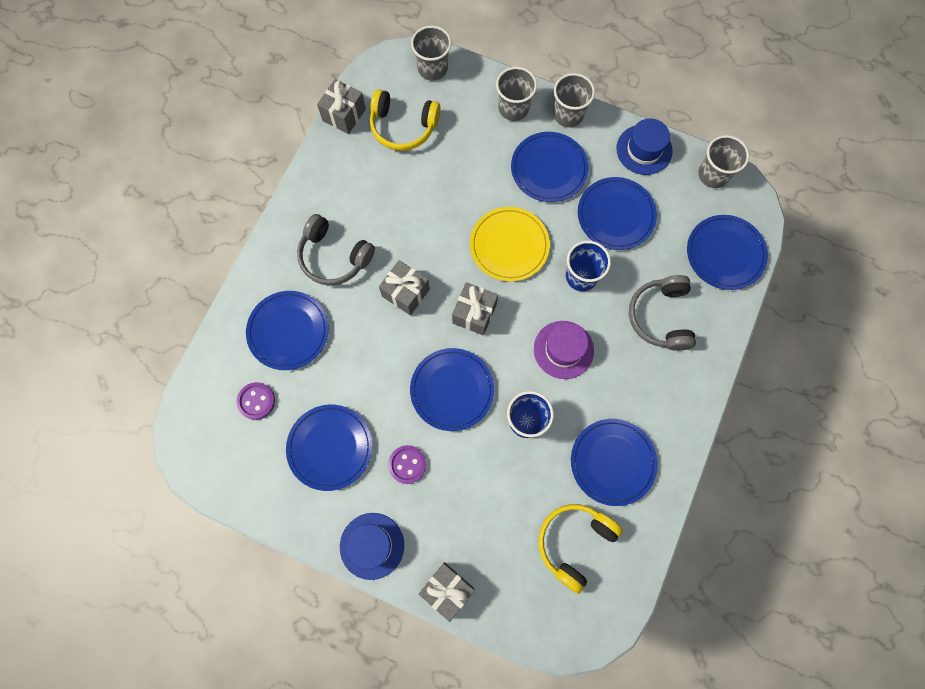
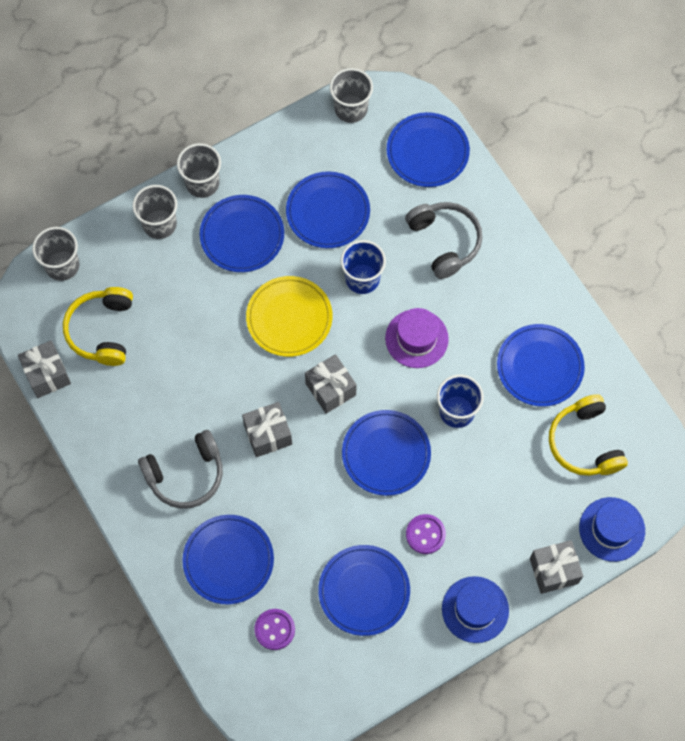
camera: 55 degrees left, 5 degrees down
(403, 127) = (102, 330): yellow headphones -> yellow headphones turned 135 degrees clockwise
(644, 150) = (285, 146): blue hat -> blue hat (612, 529)
(660, 317) = (445, 241): grey headphones -> grey headphones turned 150 degrees counterclockwise

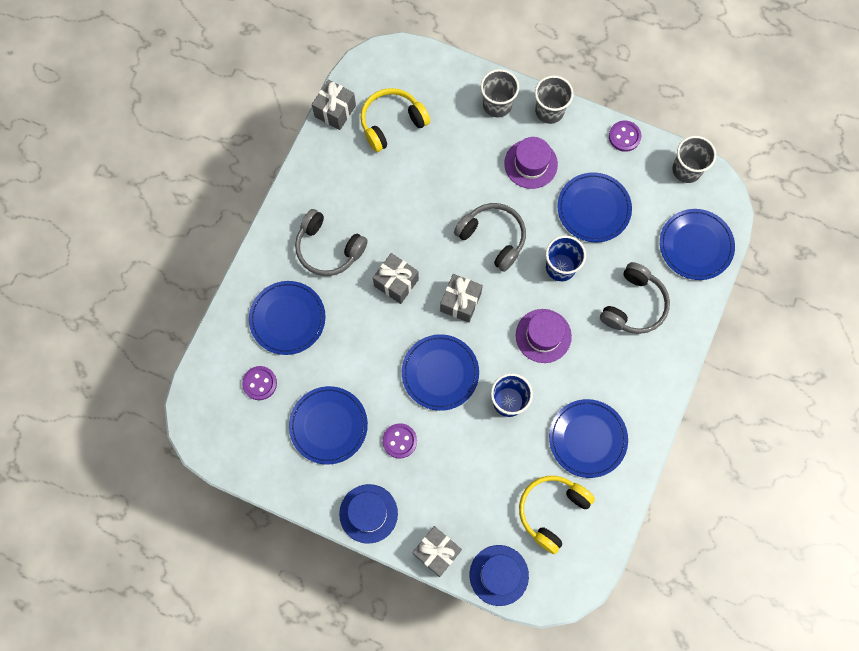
camera: 55 degrees right, 5 degrees up
(62, 265) = (419, 65): grey cup -> none
(242, 235) = (531, 164): blue plate -> purple hat
(278, 137) = (624, 136): none -> purple button
(289, 318) = (493, 238): yellow plate -> grey headphones

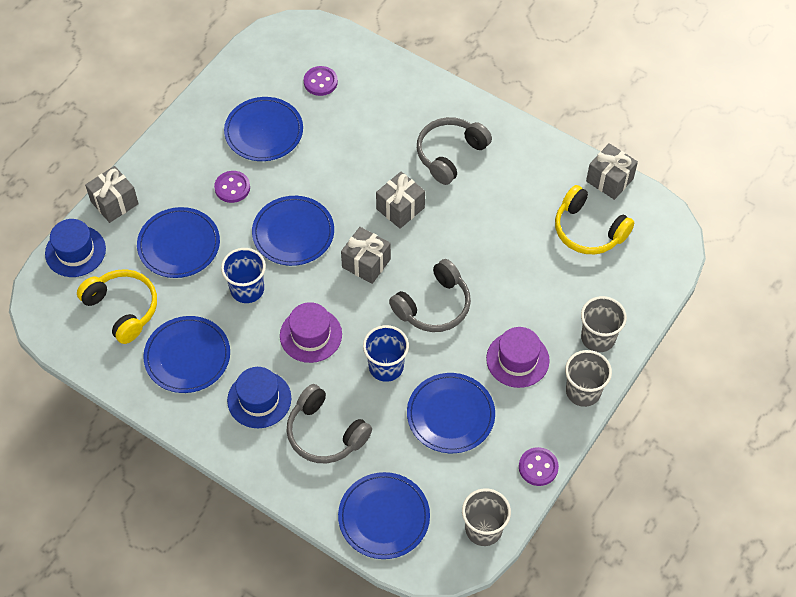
camera: 100 degrees right, 15 degrees down
(287, 318) = (381, 111): blue plate -> blue plate (179, 245)
(368, 513) = (169, 152): blue hat -> blue hat (259, 399)
(392, 123) = (588, 230): yellow headphones -> yellow headphones turned 150 degrees clockwise

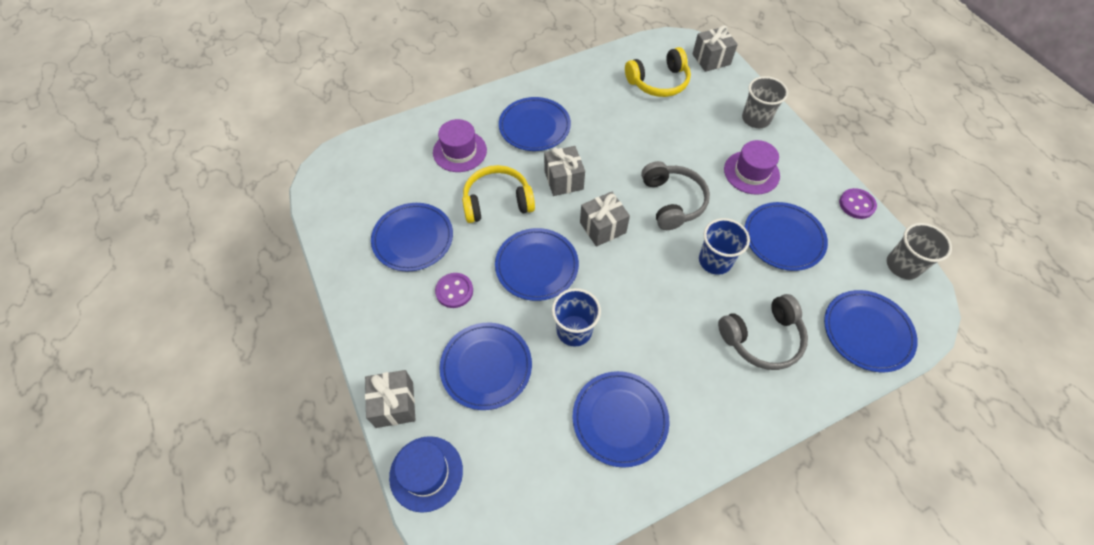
camera: 60 degrees left, 0 degrees up
(123, 309) = (528, 456): yellow headphones -> yellow headphones (497, 202)
(259, 399) = (701, 376): blue hat -> none
(311, 335) = (652, 302): purple hat -> purple hat (460, 151)
(320, 82) = (396, 175): purple button -> none
(450, 154) = (534, 126): grey headphones -> blue plate
(583, 391) = (799, 148): grey cup -> none
(609, 180) = (622, 52): grey gift -> grey gift (711, 59)

